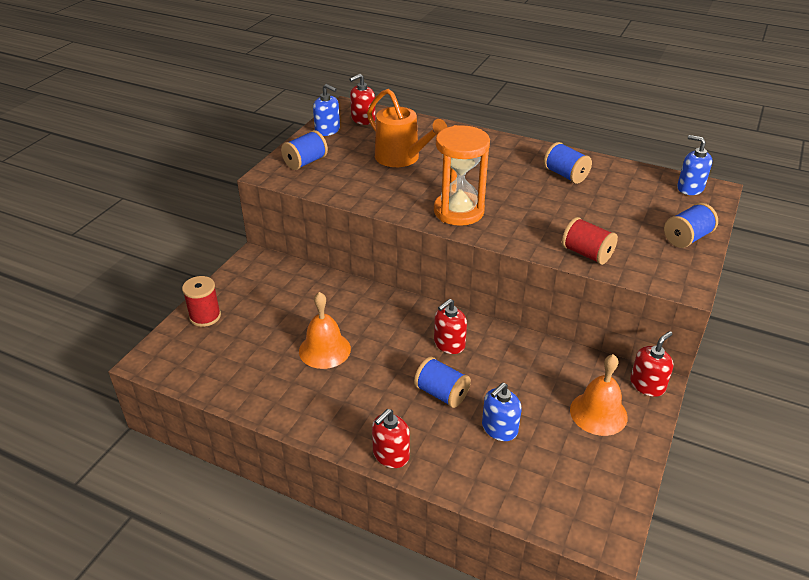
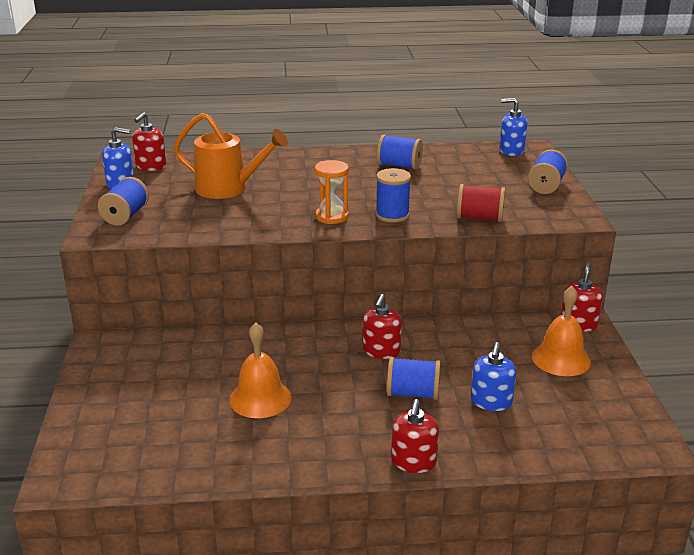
camera: 30 degrees left, 10 degrees down
(205, 316) = (90, 415): red spool -> none
(458, 211) = (332, 216): orange hourglass -> orange hourglass, size x0.60
(511, 226) = (392, 215): none -> blue spool

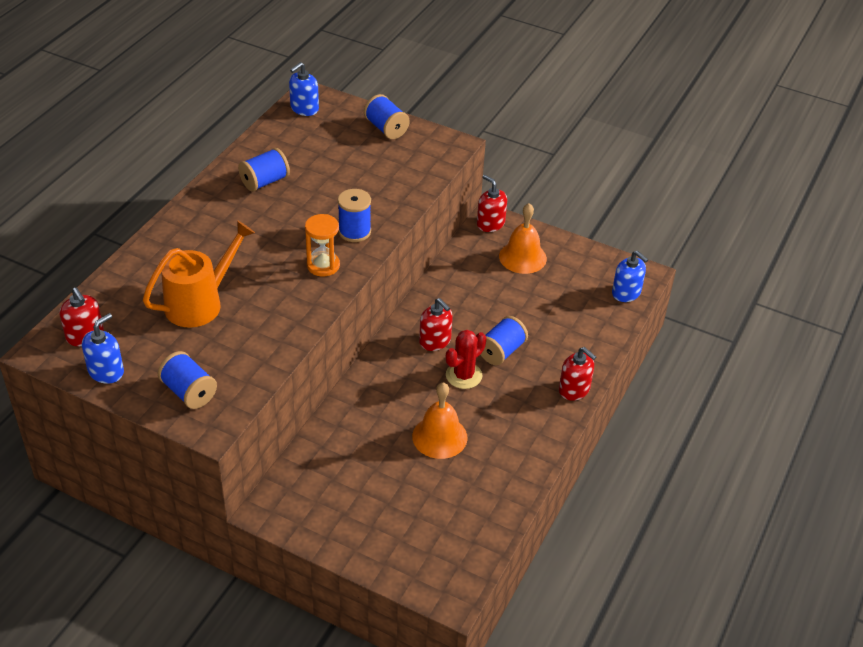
camera: 60 degrees left, 15 degrees up
(354, 383) = (464, 375): none -> red cactus
(479, 218) = (405, 190): red spool -> none
(491, 402) = (541, 318): blue soap dispenser -> blue soap dispenser (626, 293)

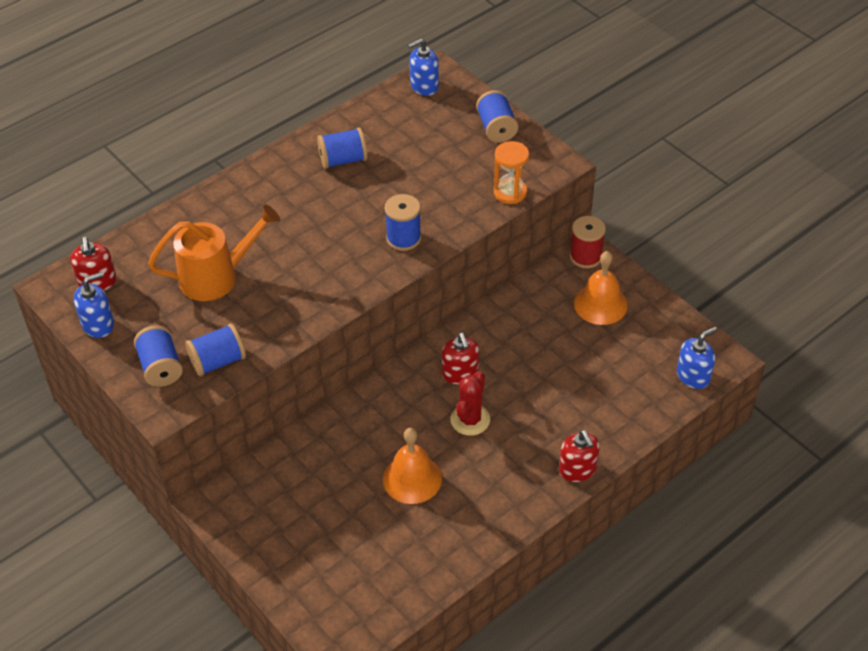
camera: 25 degrees right, 5 degrees up
(323, 265) = (353, 268): orange hourglass -> orange hourglass (510, 192)
(464, 375) = (470, 420): red cactus -> red cactus turned 45 degrees counterclockwise
(490, 223) = (585, 256): red soap dispenser -> red spool
(501, 351) = (522, 404): blue spool -> blue spool (218, 361)
(626, 293) = (693, 376): blue soap dispenser -> blue soap dispenser turned 105 degrees counterclockwise

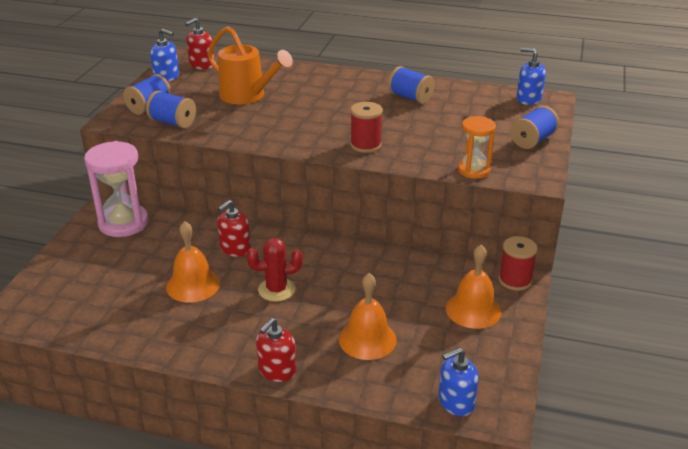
camera: 55 degrees right, 15 degrees down
(254, 495) = (123, 223): none -> pink hourglass
(403, 238) = (365, 145): blue spool -> red spool
(460, 373) = (318, 266): red soap dispenser -> red soap dispenser (235, 248)
(584, 391) = (367, 339): none -> orange bell
(693, 376) = (456, 402): blue soap dispenser -> blue soap dispenser turned 135 degrees clockwise

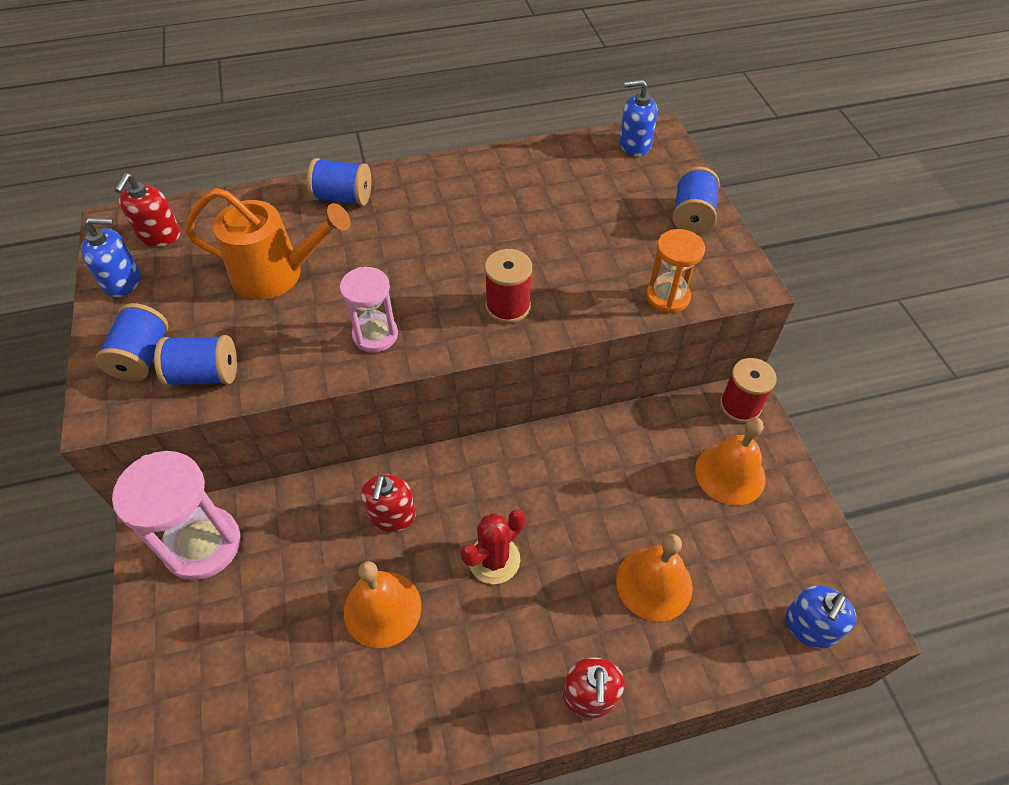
camera: 30 degrees left, 20 degrees up
(276, 134) = (375, 335): none -> pink hourglass
(410, 97) = (497, 194): blue spool -> blue spool (343, 198)

